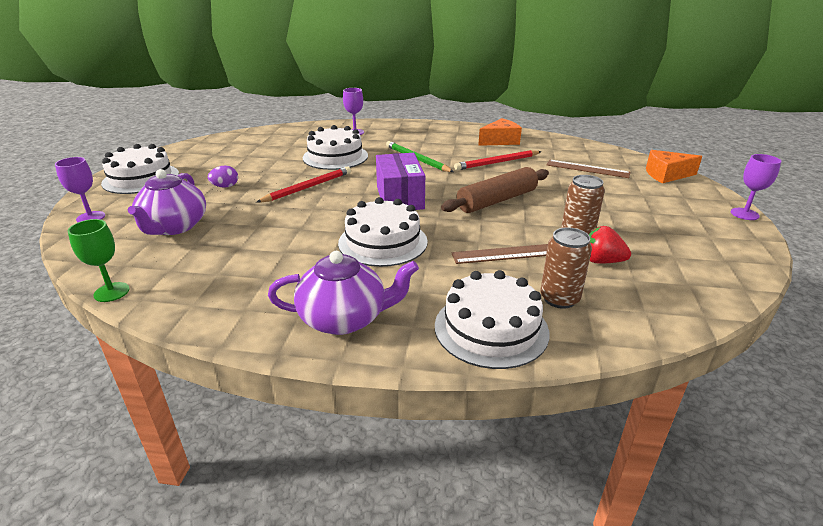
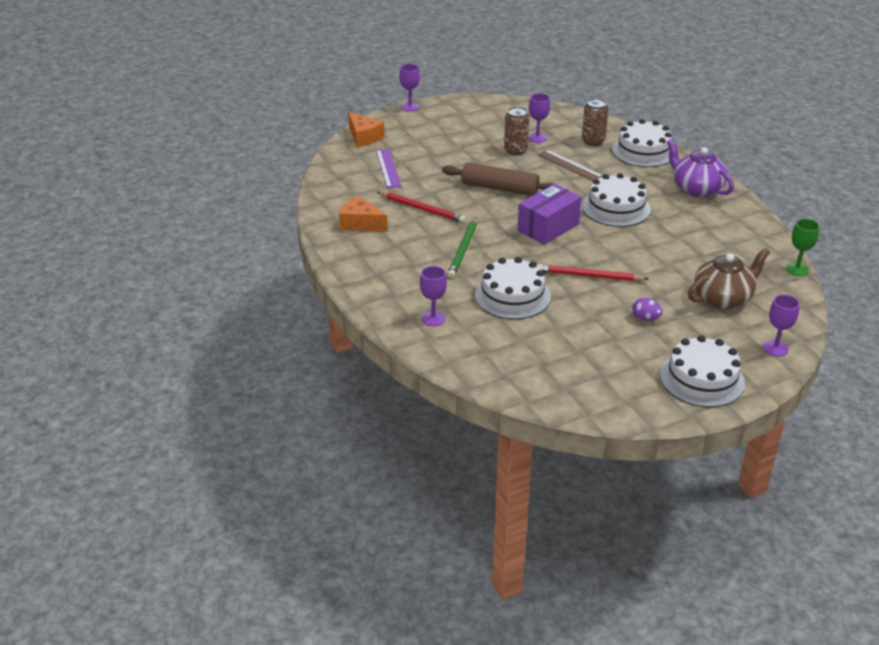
camera: 125 degrees left, 5 degrees up
(174, 227) = (723, 298): purple teapot -> brown teapot
(587, 169) = (388, 168): brown ruler -> purple ruler
(601, 261) = (537, 138): red strawberry -> purple goblet

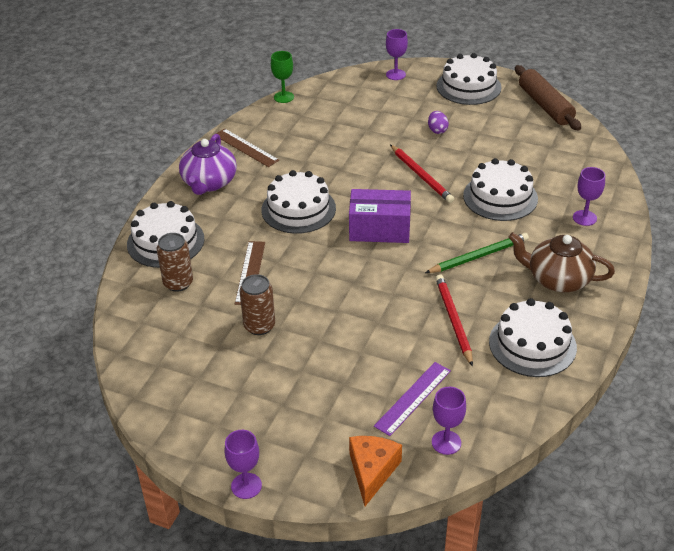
camera: 130 degrees left, 5 degrees up
(360, 224) = (532, 344): orange cheese -> white cake
(499, 188) = (351, 293): brown rolling pin -> brown rolling pin (545, 105)
(537, 138) = (213, 326): purple goblet -> purple goblet (446, 442)
(723, 298) = (365, 111): brown teapot -> brown teapot (557, 279)
(729, 220) = (246, 147): none -> brown ruler

